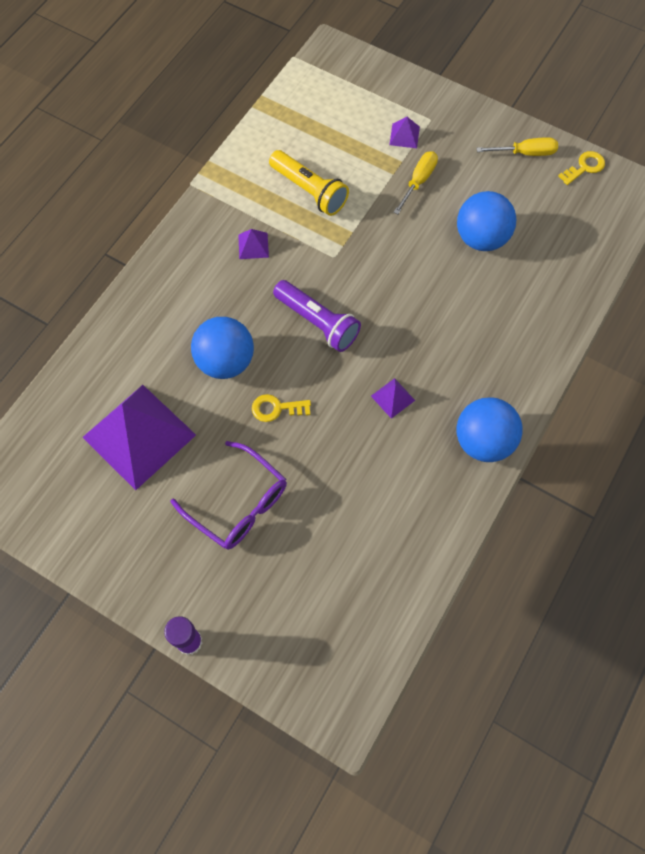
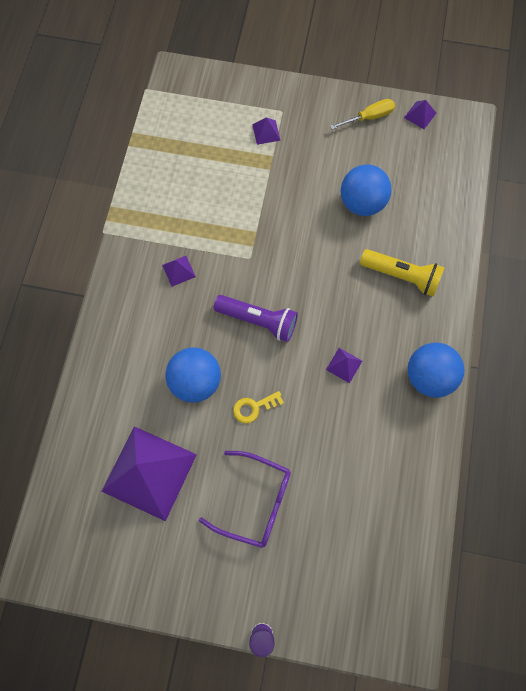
camera: 20 degrees left, 5 degrees up
(309, 191) = (206, 206): yellow flashlight -> yellow flashlight (401, 276)
(418, 181) = (293, 169): yellow screwdriver -> none
(584, 167) = (420, 115): yellow key -> purple pyramid

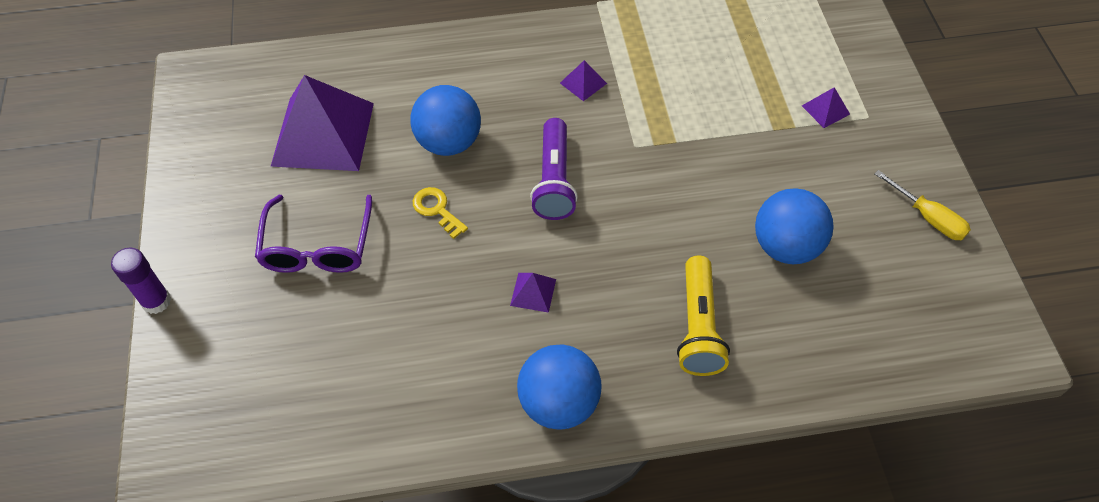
camera: 70 degrees right, 15 degrees down
(420, 115) = (977, 281): purple pyramid -> none

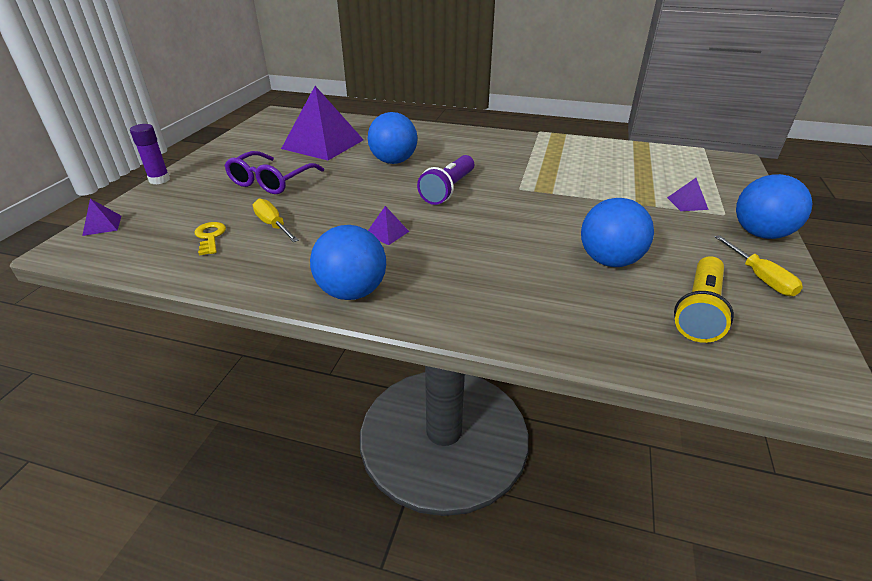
camera: 25 degrees right, 20 degrees down
(389, 331) = (273, 225): none -> yellow screwdriver
(437, 210) = (359, 184): yellow key -> yellow key (210, 237)
(583, 83) = (504, 157): purple pyramid -> purple pyramid (102, 225)
(698, 326) = (501, 283): yellow flashlight -> yellow flashlight (699, 310)
(911, 142) = (760, 234): none -> blue ball

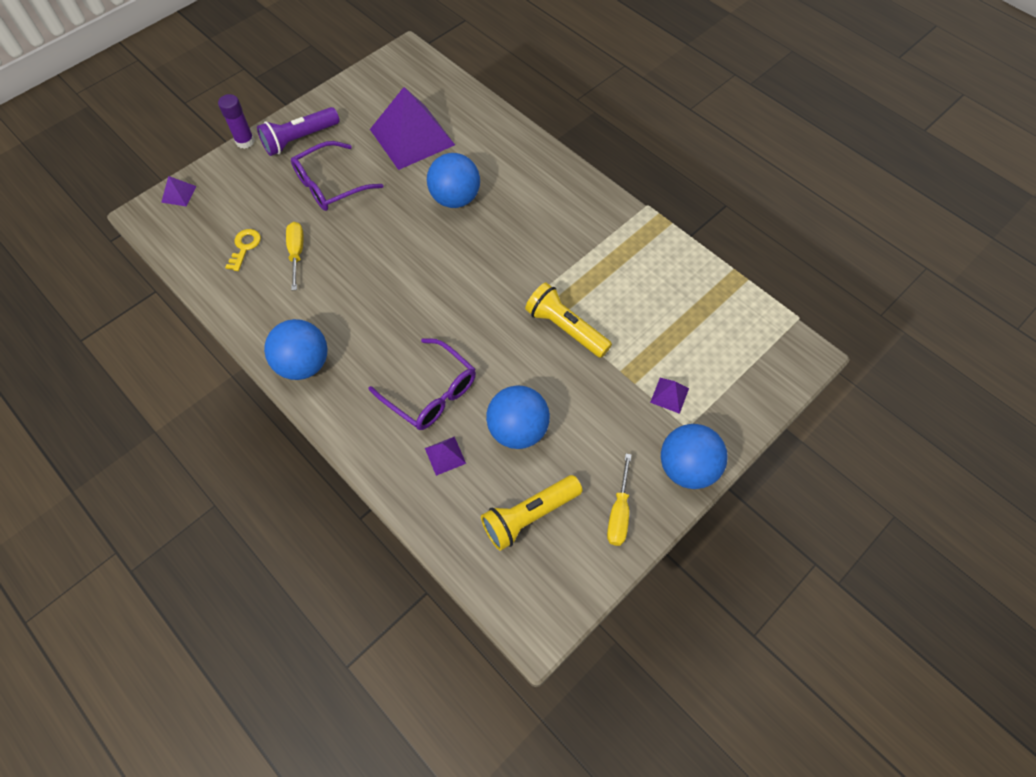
camera: 30 degrees right, 25 degrees up
(387, 233) = (374, 306): purple pyramid -> purple pyramid (445, 455)
(448, 189) = (469, 269): purple flashlight -> purple flashlight (300, 139)
(505, 266) = (431, 393): none -> purple glasses
(565, 196) = (566, 328): none -> yellow flashlight

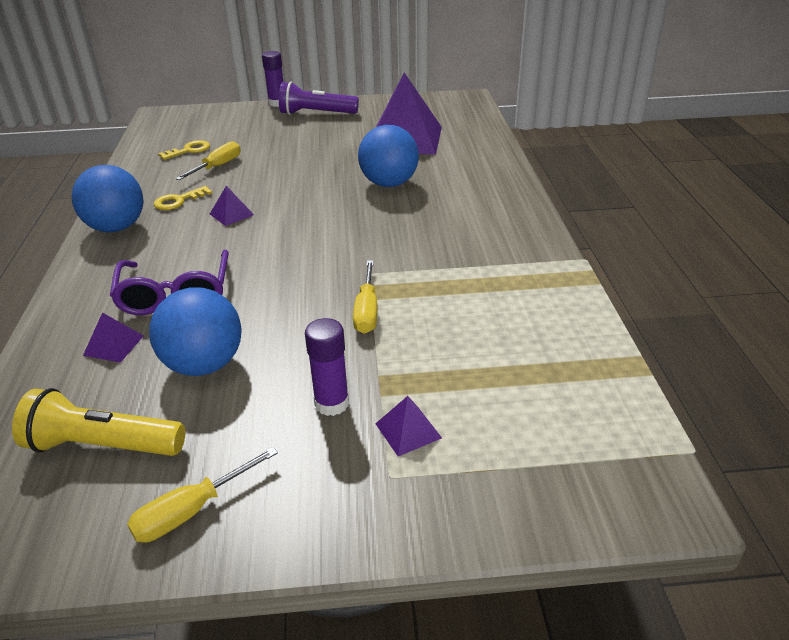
camera: 40 degrees right, 25 degrees down
(179, 194) = (194, 112): purple pyramid -> purple pyramid (231, 214)
(315, 309) = (178, 201): none -> yellow key
(330, 185) = (300, 142): purple glasses -> none
(566, 328) = (367, 311): yellow flashlight -> yellow screwdriver
(616, 405) = (331, 403): none -> purple glue stick
(687, 468) = (334, 521): blue ball -> none

